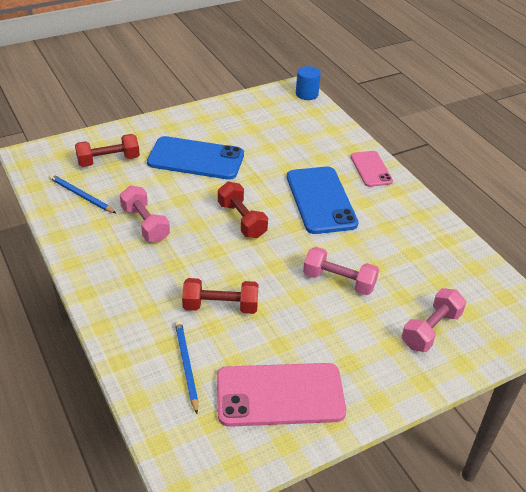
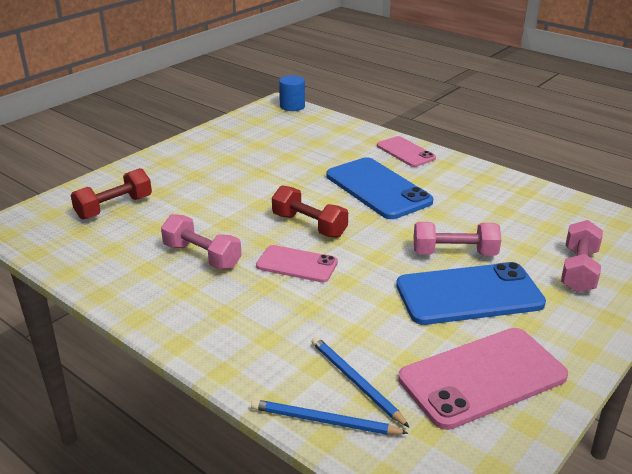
camera: 20 degrees left, 10 degrees down
(81, 195) = (103, 248): blue pencil -> blue pencil (324, 421)
(196, 159) = (216, 183): blue phone -> blue phone (469, 294)
(209, 253) = (297, 264): none -> pink phone
(220, 306) = (349, 311): red dumbbell -> none

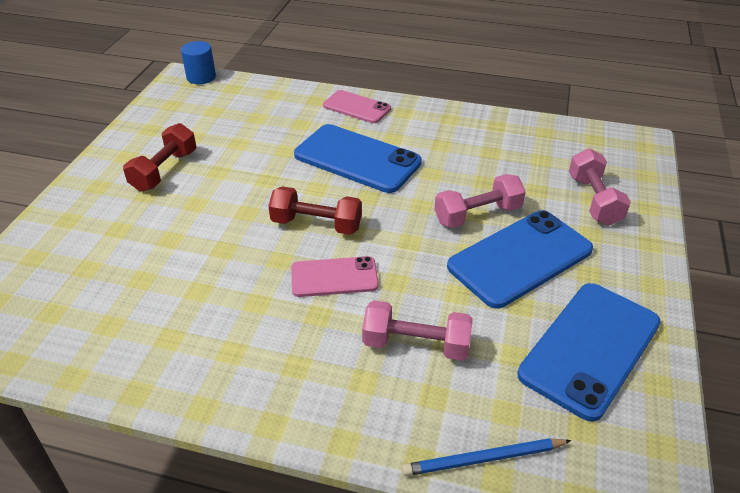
camera: 25 degrees left, 10 degrees up
(114, 207) = (74, 267): red dumbbell -> red dumbbell (164, 171)
(202, 256) = (224, 300): pink dumbbell -> pink dumbbell (416, 344)
(355, 382) = (483, 399): blue pencil -> none
(482, 377) = (590, 348): pink phone -> blue phone

